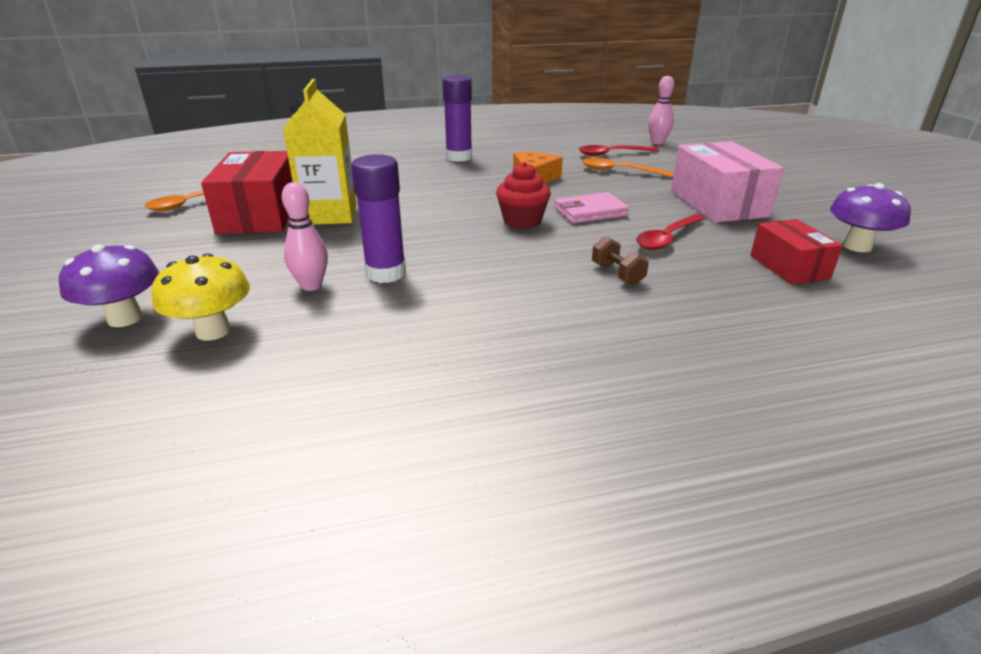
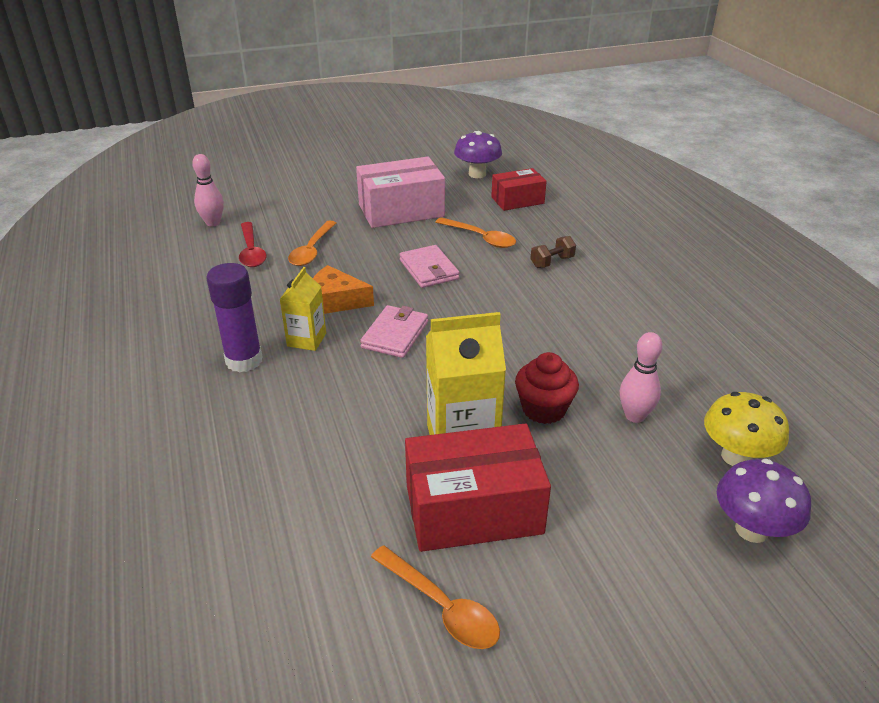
camera: 95 degrees left, 5 degrees up
(386, 273) = (593, 374): purple glue stick -> none
(479, 171) = (306, 340): none -> yellow carton
(479, 197) = (395, 334): none -> pink wallet
(522, 221) = (457, 305): red cupcake -> red cupcake (544, 409)
(667, 238) = (480, 238): red spoon -> orange spoon

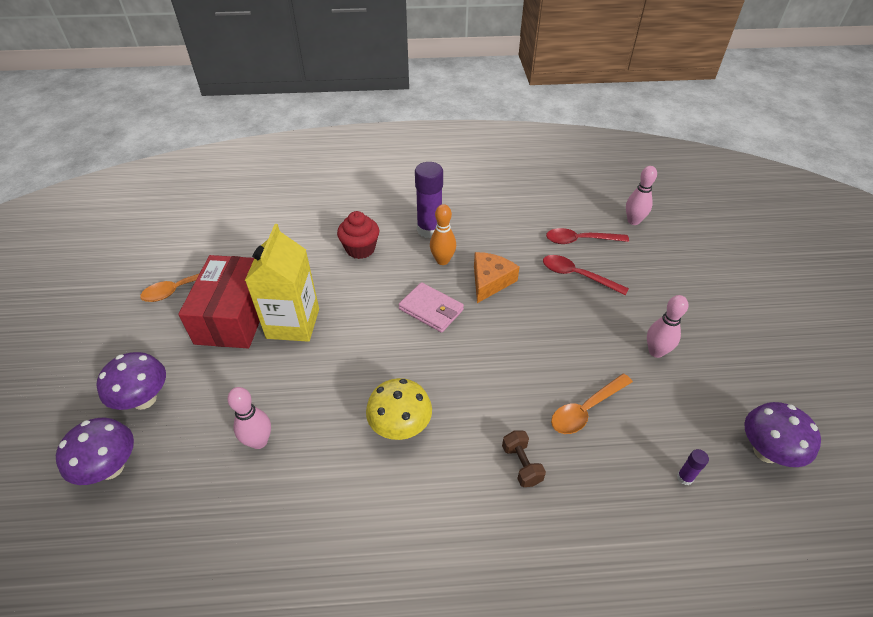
camera: 105 degrees right, 10 degrees up
(306, 340) = (442, 260): yellow carton -> orange bowling pin
(312, 250) = (577, 276): orange spoon -> red spoon
(401, 210) = (656, 351): pink box -> pink bowling pin
(429, 270) = (527, 351): pink wallet -> none
(517, 200) = (684, 477): red box -> purple glue stick
(544, 409) = (300, 380): red cupcake -> red cupcake (360, 249)
(654, 545) = (144, 399): none -> purple mushroom
(736, 456) = (174, 498): yellow mushroom -> yellow mushroom (400, 427)

